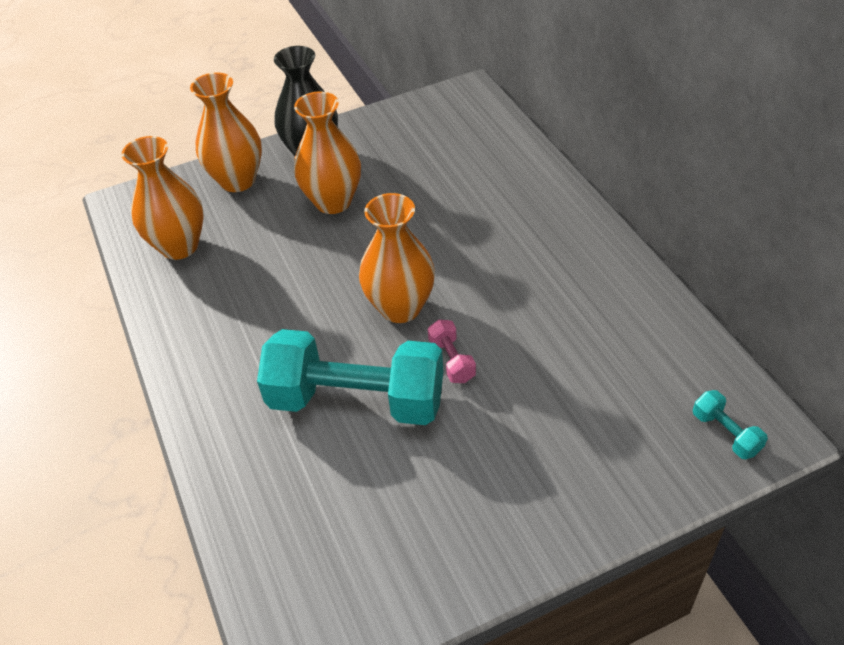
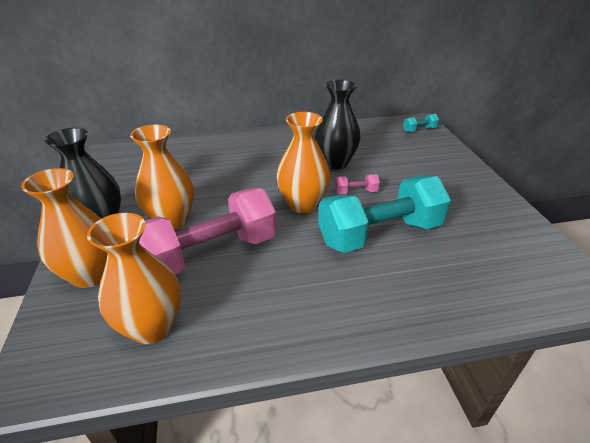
camera: 80 degrees left, 10 degrees down
(285, 252) = (211, 253): none -> pink dumbbell
(356, 400) = (379, 233): turquoise dumbbell -> turquoise dumbbell turned 45 degrees clockwise
(529, 323) = (335, 163): none -> black vase

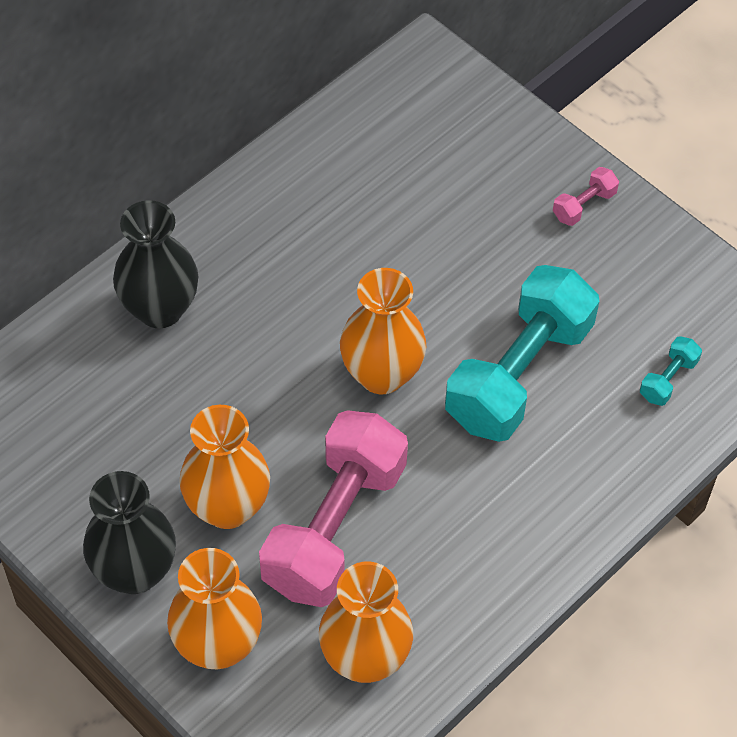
camera: 35 degrees left, 20 degrees up
(335, 163) = (361, 252): black vase -> black vase (160, 309)
(355, 192) = (436, 306): pink dumbbell -> pink dumbbell (584, 205)
(419, 130) = (438, 84): turquoise dumbbell -> turquoise dumbbell (668, 379)

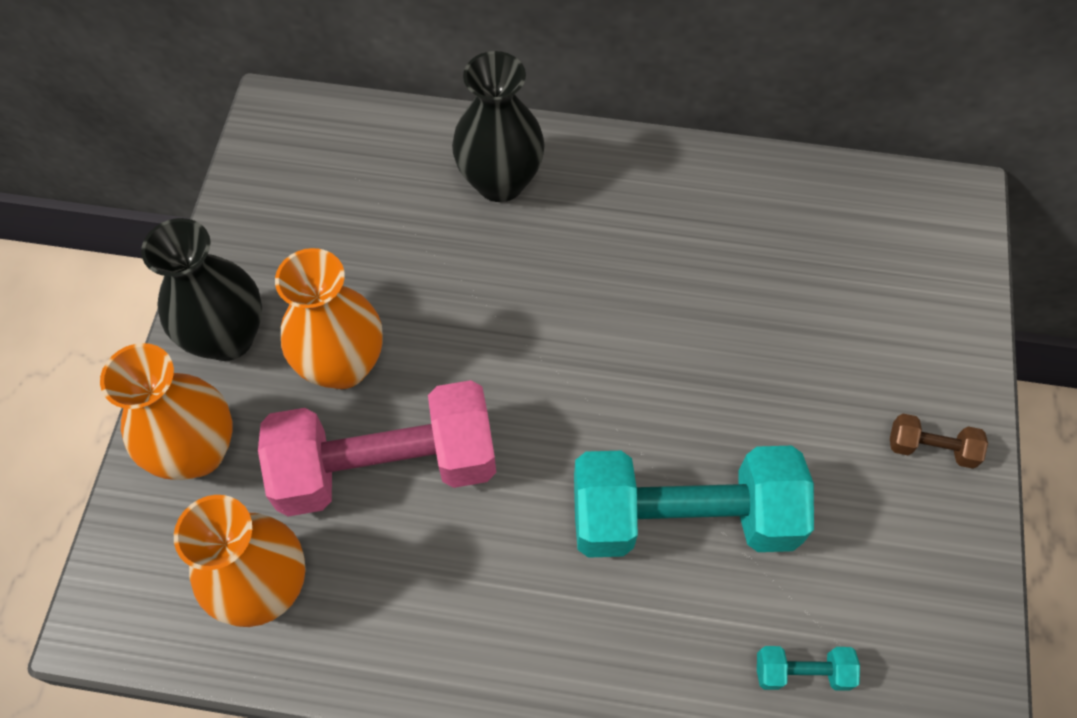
camera: 55 degrees right, 5 degrees up
(381, 374) = (580, 396): orange vase -> none
(584, 205) = (931, 448): pink dumbbell -> brown dumbbell

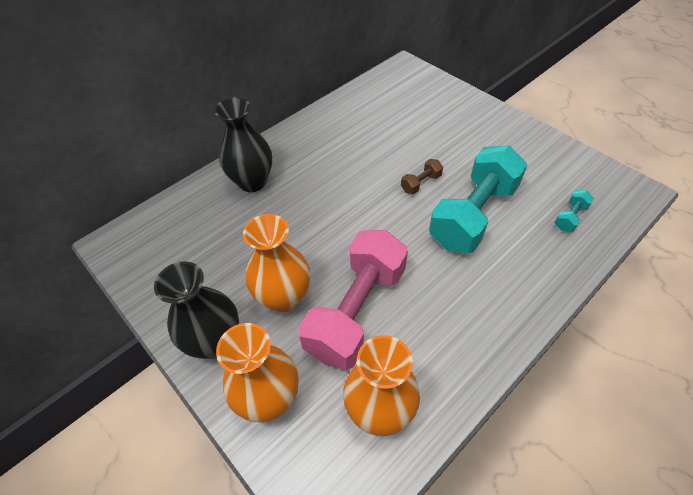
camera: 50 degrees left, 10 degrees down
(931, 448) = (499, 128): brown dumbbell -> brown dumbbell (421, 183)

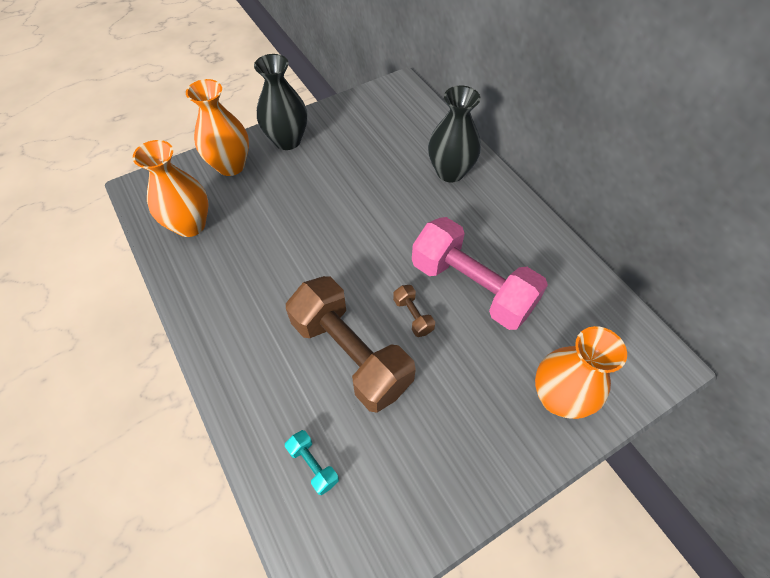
camera: 100 degrees right, 5 degrees up
(284, 297) = (309, 182): orange vase -> orange vase (558, 397)
(356, 311) = (276, 226): pink dumbbell -> pink dumbbell (472, 287)
(473, 215) = (351, 354): turquoise dumbbell -> brown dumbbell

